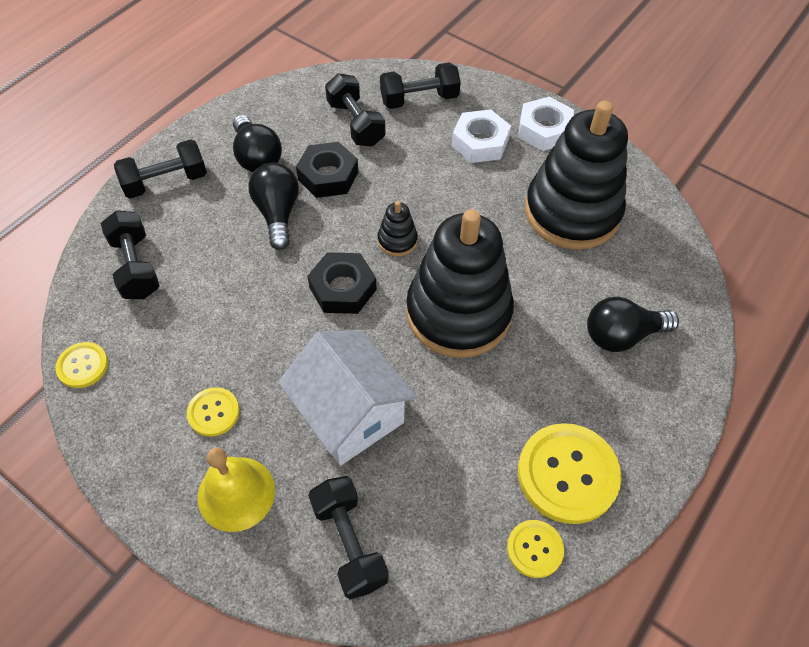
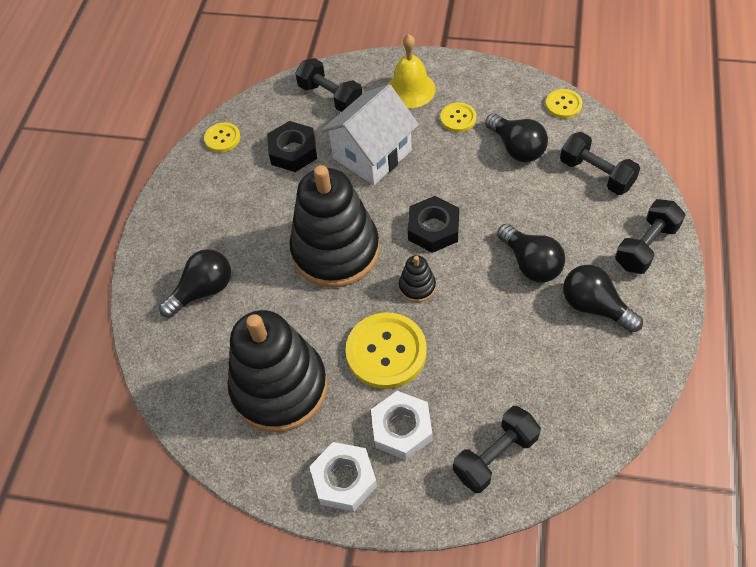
camera: 160 degrees right, 0 degrees up
(184, 337) = (516, 148): none -> black light bulb
(328, 176) = (517, 319): black nut -> black nut (293, 151)
(350, 414) = (372, 154): white house -> white house turned 75 degrees counterclockwise
(356, 123) = (536, 390): black dumbbell -> none
(567, 474) = (215, 183): yellow button -> yellow button (386, 352)

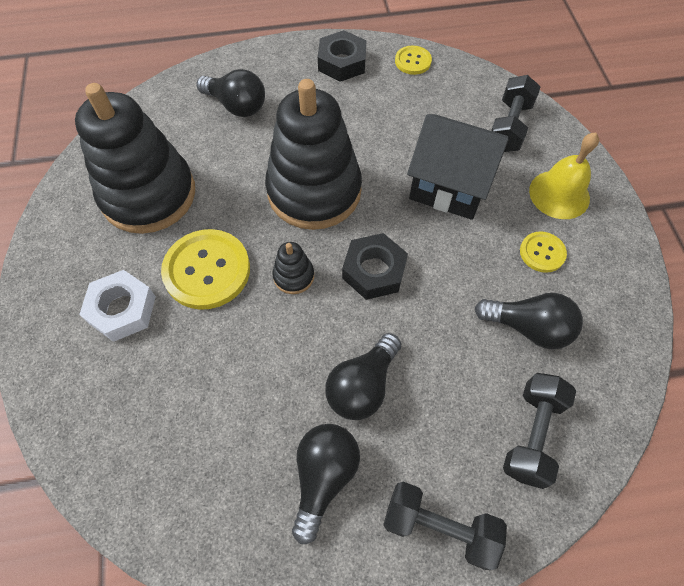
camera: 65 degrees right, 5 degrees up
(293, 151) = (422, 119): black nut -> black nut (342, 62)
(344, 479) = (61, 276): white nut -> none
(372, 154) = (449, 185): white house -> black house
(495, 456) = (104, 409): black dumbbell -> none
(516, 148) = (528, 327): black light bulb -> black light bulb turned 105 degrees counterclockwise
(563, 105) = (628, 366): yellow button -> none

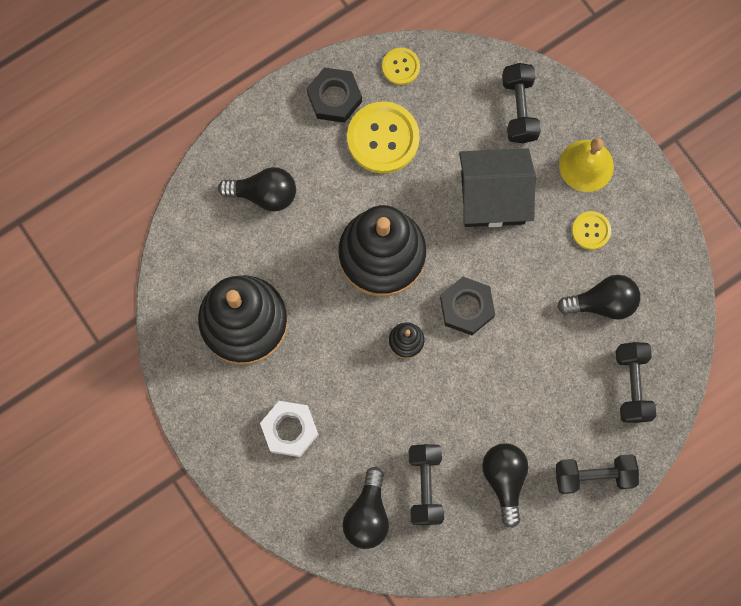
camera: 25 degrees left, 15 degrees up
(207, 270) = (335, 367): yellow button -> yellow button (383, 138)
(226, 438) = (425, 486): none -> black dumbbell
(362, 385) = (501, 404): black light bulb -> black light bulb (367, 514)

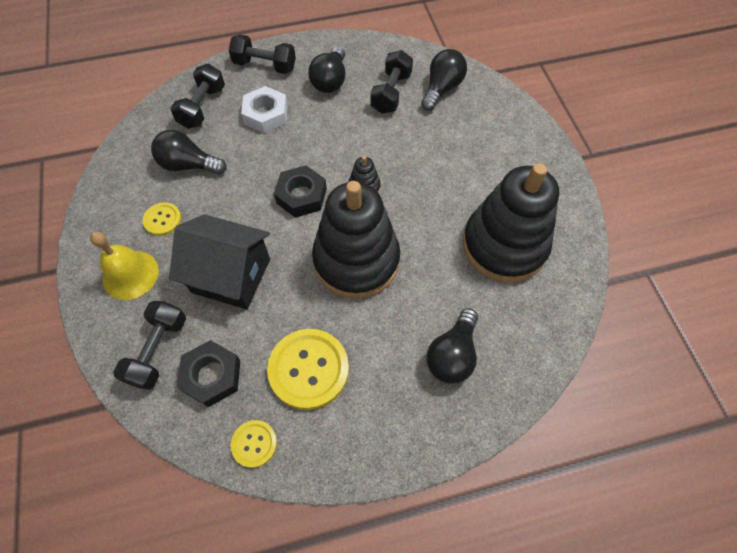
camera: 160 degrees left, 15 degrees down
(264, 194) = (452, 354): black light bulb -> black light bulb turned 90 degrees counterclockwise
(289, 430) = (485, 156): white nut -> white nut (266, 115)
(334, 98) = (341, 434): black nut -> black nut (212, 376)

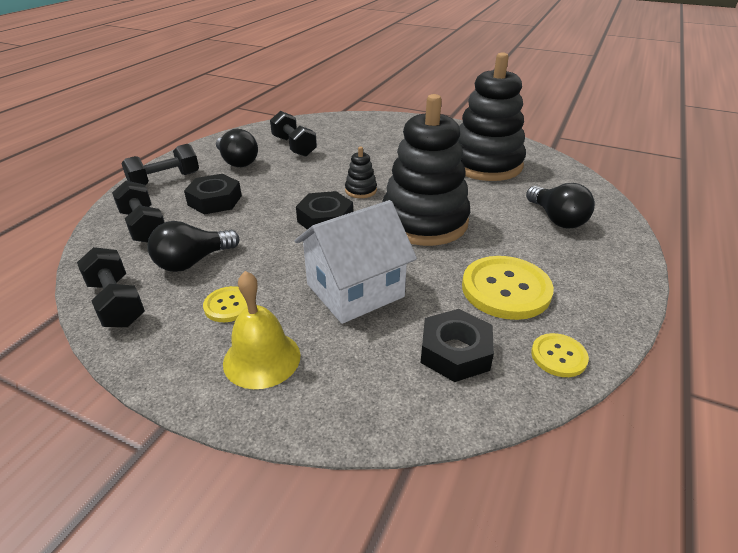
camera: 50 degrees left, 25 degrees down
(158, 350) = (384, 379): black dumbbell -> black dumbbell (116, 303)
(231, 275) = (355, 290): black house -> white house
(266, 115) = (215, 200): white nut -> black nut
(441, 89) = (324, 130): black light bulb -> none

